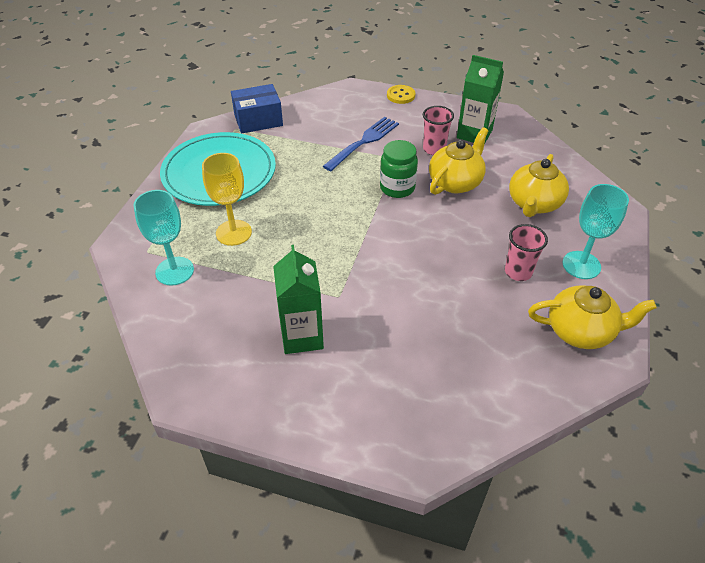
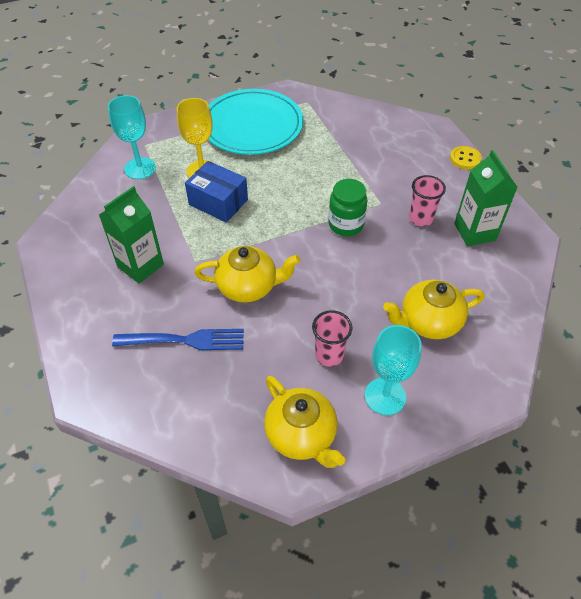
camera: 50 degrees right, 5 degrees up
(258, 120) = (331, 106): blue box -> blue box (218, 202)
(363, 142) = (376, 174): blue fork -> blue fork (184, 340)
(455, 182) = (394, 255): yellow teapot -> yellow teapot (248, 286)

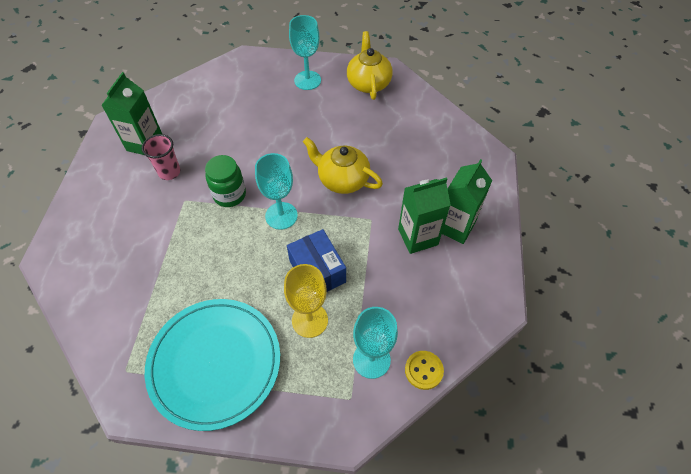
camera: 150 degrees left, 5 degrees up
(105, 291) = (455, 226): none -> green carton
(184, 340) = (410, 162): blue fork -> none
(283, 228) = (281, 216): none -> turquoise goblet
(329, 355) = (321, 113): pink cup -> none
(429, 322) = (243, 104): yellow teapot -> none
(465, 159) = (69, 208): yellow button -> yellow button (423, 370)

